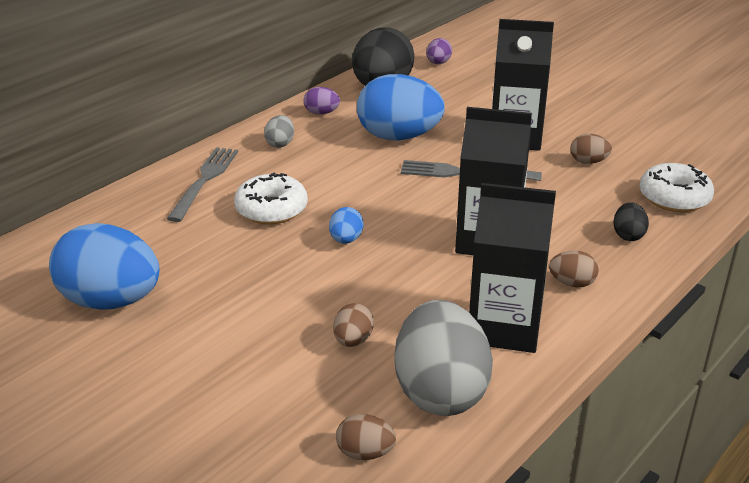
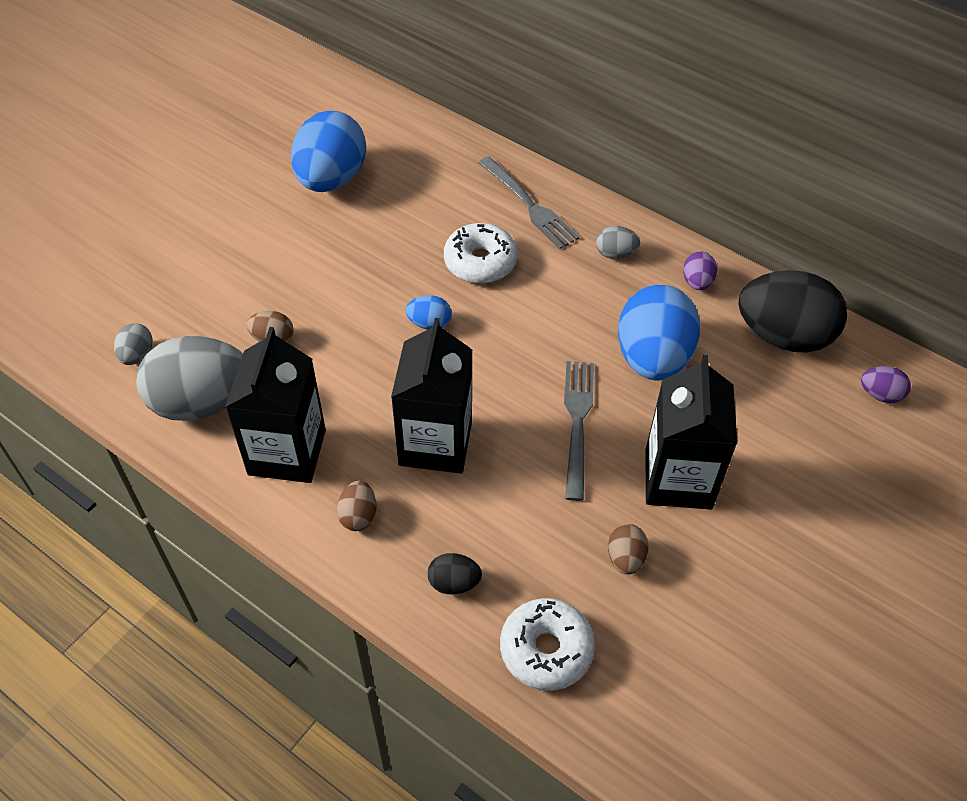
camera: 85 degrees right, 20 degrees up
(205, 180) = (530, 206): grey fork -> grey fork turned 45 degrees clockwise
(365, 453) = (137, 355): brown egg -> grey egg

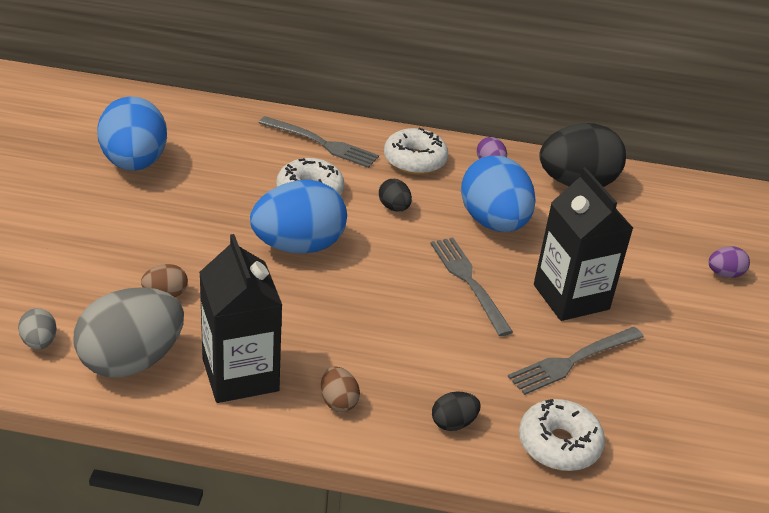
camera: 30 degrees left, 15 degrees down
(429, 323) = (298, 246): blue egg -> blue egg, size x2.26
(435, 443) = (365, 329): black carton -> none
(555, 306) = (394, 207): none -> black egg
(615, 254) = (414, 160): grey egg -> white donut
(625, 558) = (572, 362): brown egg -> grey fork
(880, 394) = (668, 203): purple egg -> purple egg (724, 274)

